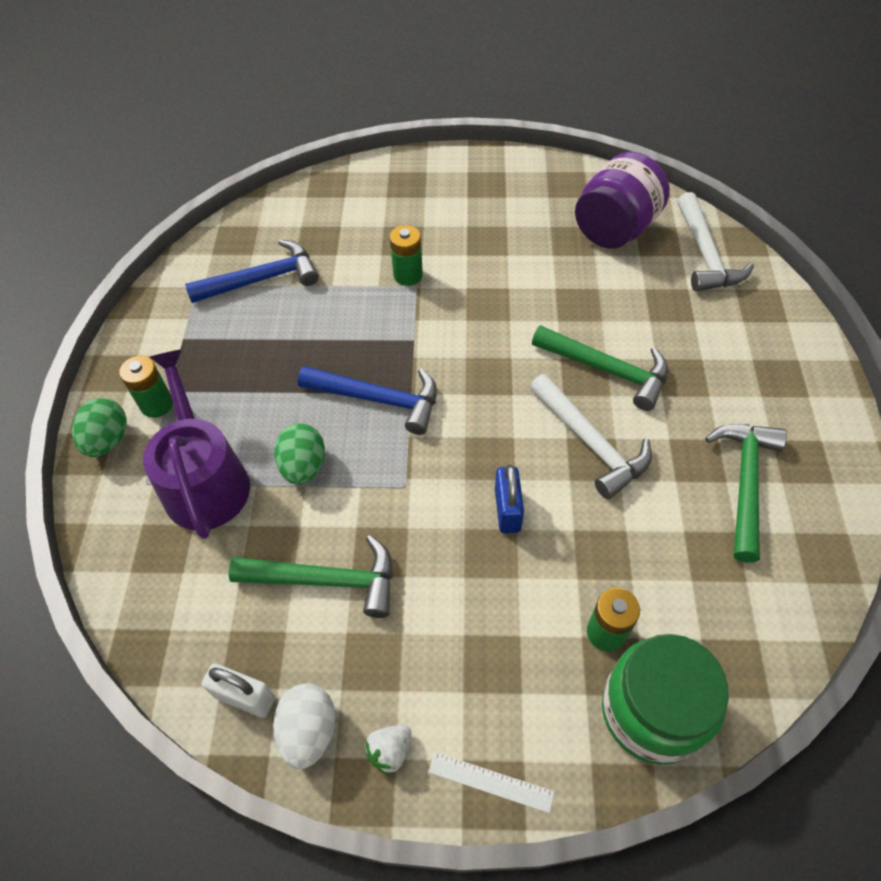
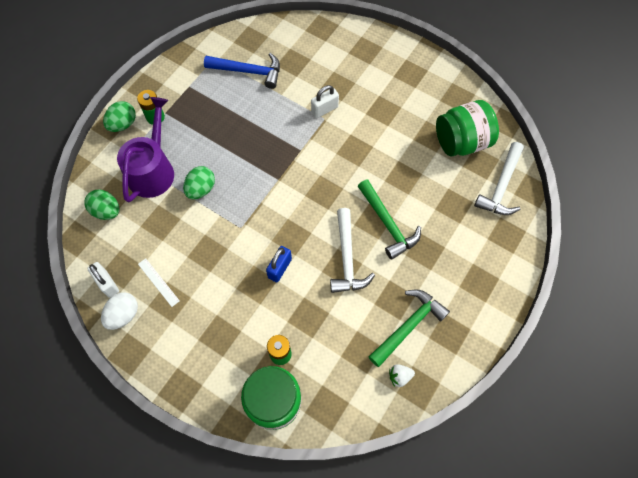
camera: 30 degrees right, 10 degrees up
(165, 582) = (107, 211): none -> green egg
(326, 580) = (174, 252): green hammer -> none
(378, 399) = (260, 174): blue hammer -> none
(390, 751) = (150, 344): white strawberry -> white strawberry (399, 376)
(408, 275) = (324, 109): green battery -> white padlock
(490, 781) = (182, 384): white ruler -> white ruler (158, 282)
(615, 229) = (461, 142): purple jar -> green jar

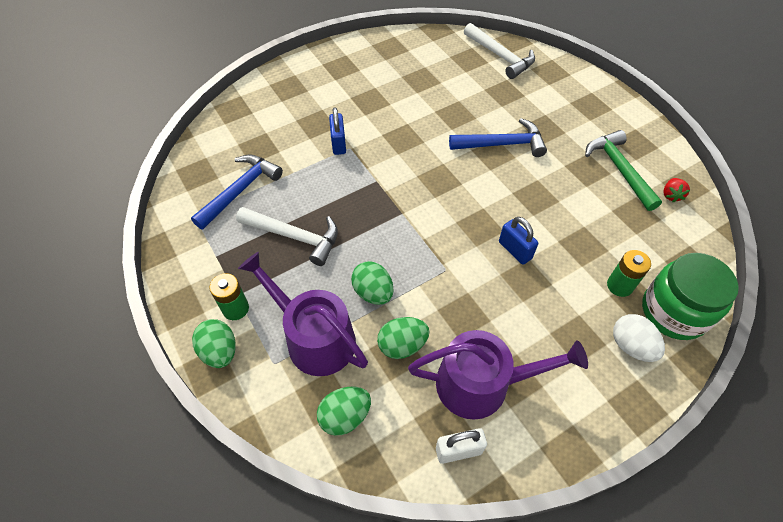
camera: 65 degrees left, 10 degrees down
(123, 315) = (513, 443): white egg -> white egg (631, 346)
(158, 282) = (482, 384): white ruler -> purple watering can
(168, 223) = (402, 345): none -> green egg
(324, 109) = (338, 143): white padlock -> blue padlock
(347, 258) = (527, 189): white hammer -> white hammer (294, 237)
(387, 224) = (502, 144): green hammer -> blue hammer
(399, 376) = (671, 195): white strawberry -> red strawberry
(461, 142) = (440, 63): green jar -> none

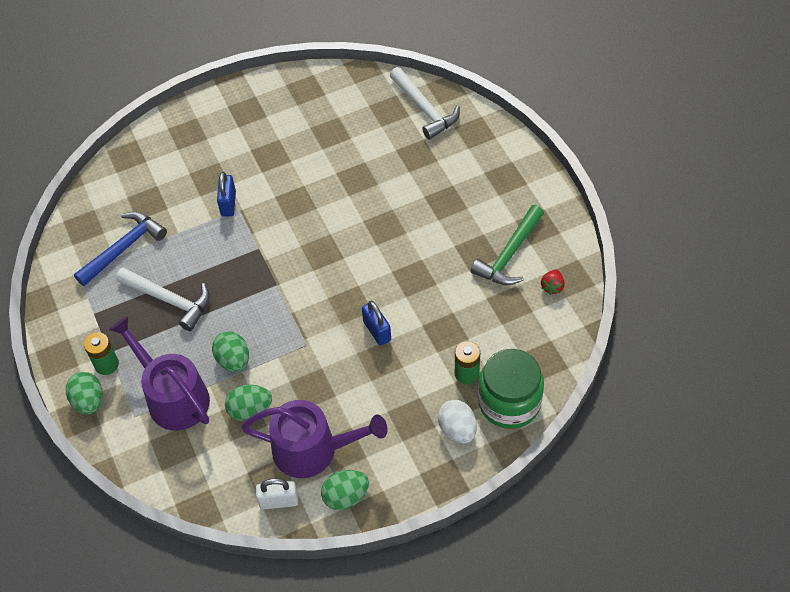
camera: 10 degrees right, 0 degrees up
(345, 416) = (189, 465): green egg -> green egg (346, 496)
(502, 144) = (396, 217): blue hammer -> none
(619, 169) = (509, 254): green hammer -> green hammer turned 135 degrees counterclockwise

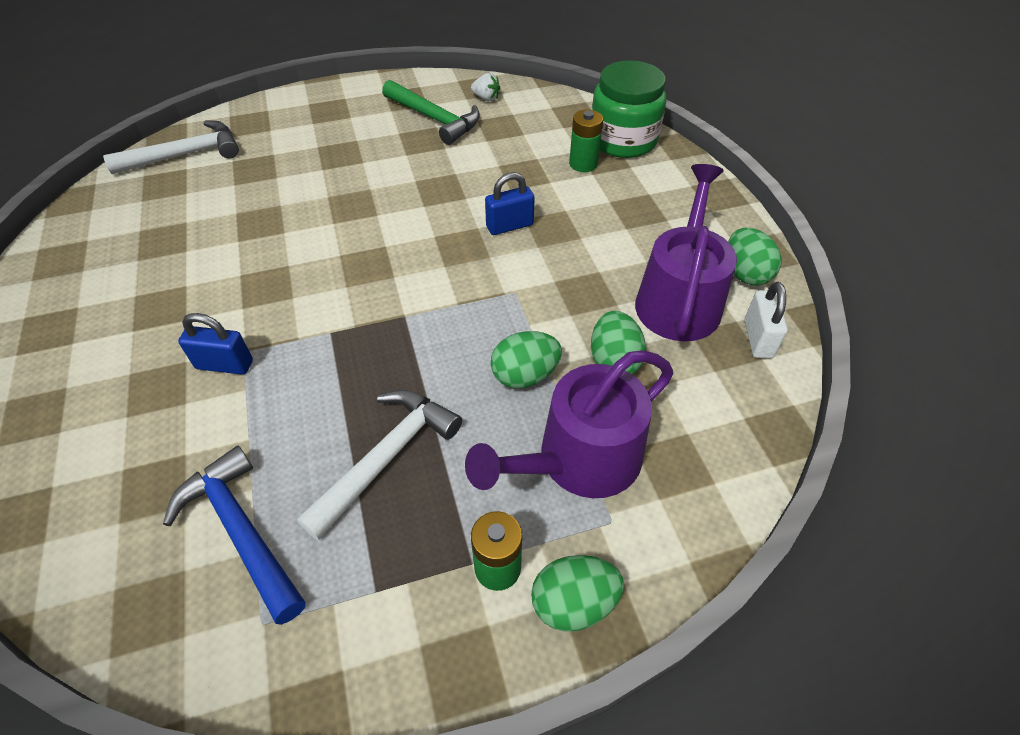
camera: 85 degrees left, 5 degrees down
(457, 429) = (654, 178): white egg -> none
(552, 287) = (486, 98): red strawberry -> white strawberry

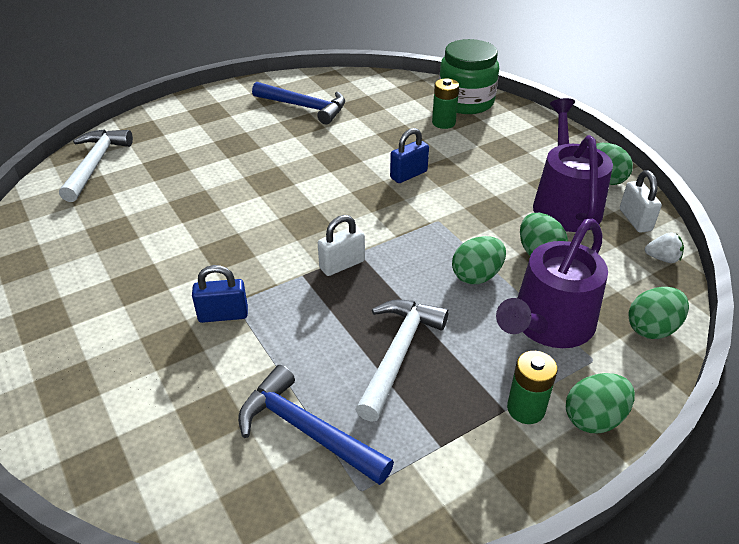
camera: 15 degrees left, 10 degrees down
(185, 155) = (95, 164): white hammer -> white hammer turned 45 degrees counterclockwise
(379, 328) = (342, 265): none -> white padlock
(434, 119) = (304, 107): green hammer -> blue hammer
(486, 98) = (340, 86): white strawberry -> white strawberry (662, 258)
(707, 496) = (652, 328): none -> green egg

